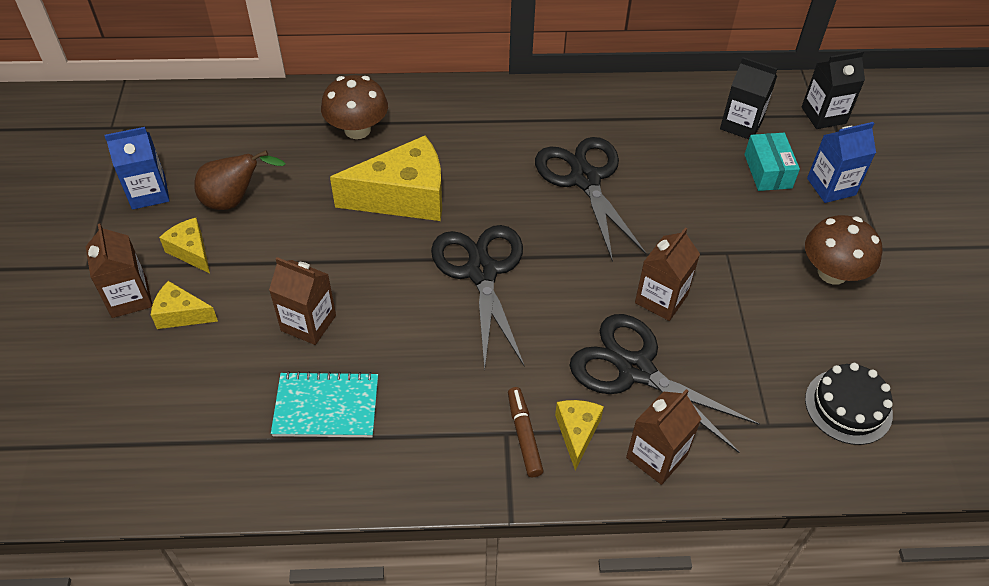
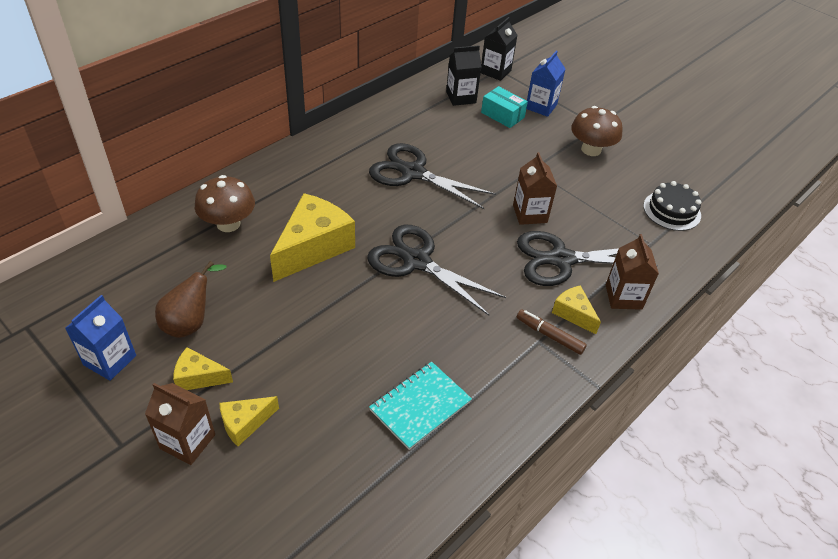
camera: 45 degrees left, 5 degrees down
(308, 323) = (345, 364): brown carton -> none

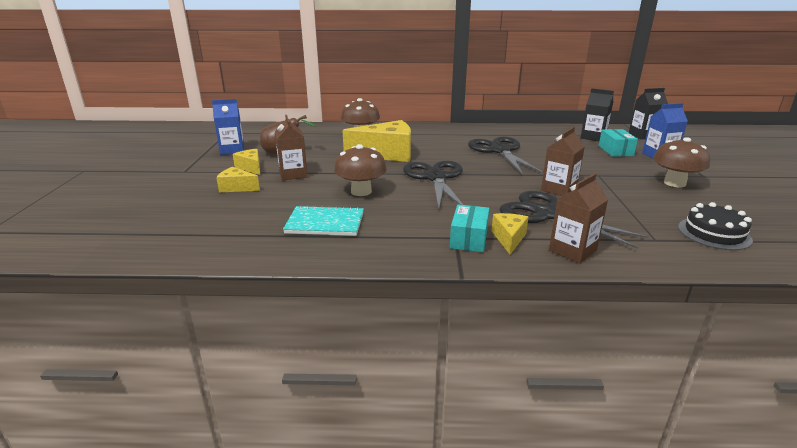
camera: 50 degrees right, 20 degrees down
(187, 441) = (206, 181): brown carton -> brown carton (293, 174)
(382, 333) = (361, 191): none -> brown mushroom
(549, 335) = (469, 238): brown marker -> turquoise box

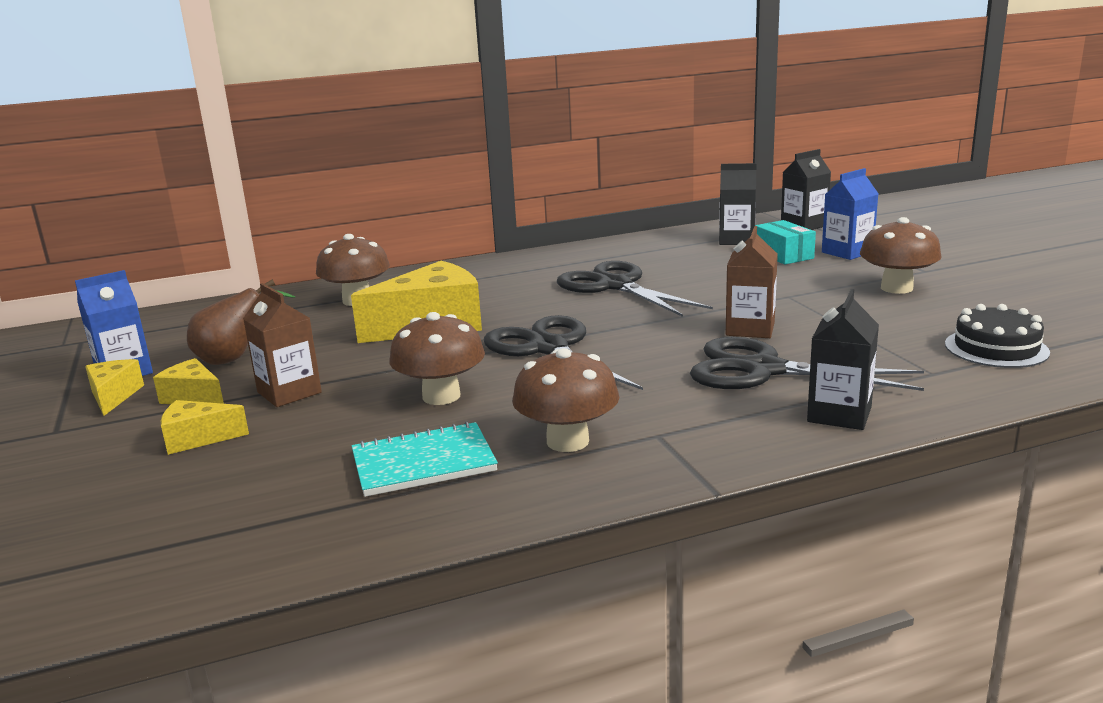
camera: 20 degrees left, 5 degrees down
(404, 229) = (567, 441): none -> brown mushroom
(469, 238) = (679, 432): turquoise box -> none
(509, 238) = (738, 418): yellow cheese -> yellow cheese (113, 396)
(572, 250) = (839, 414): brown carton -> black carton

